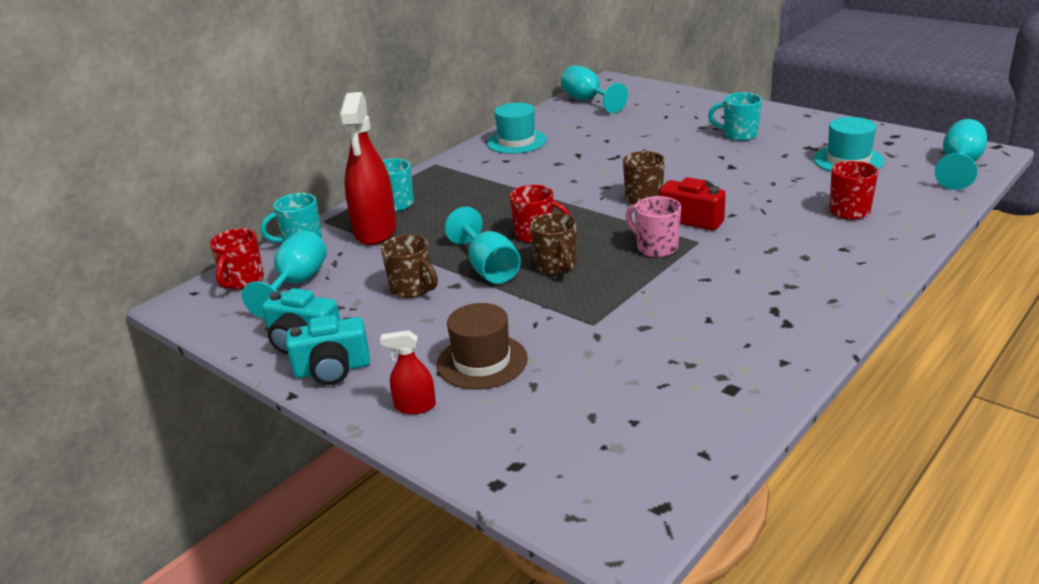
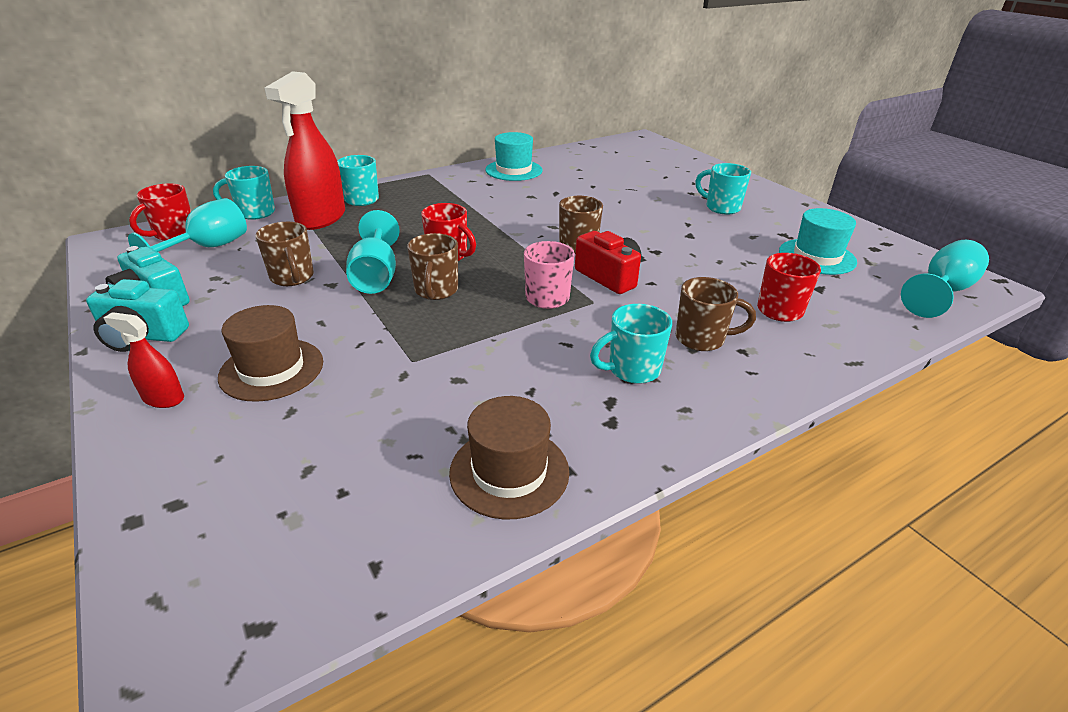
camera: 15 degrees right, 5 degrees up
(588, 100) = (607, 150): turquoise goblet -> none
(742, 374) = (509, 472): none -> brown hat
(772, 284) = (632, 370): none -> turquoise mug
(806, 248) = (702, 339): none -> brown mug

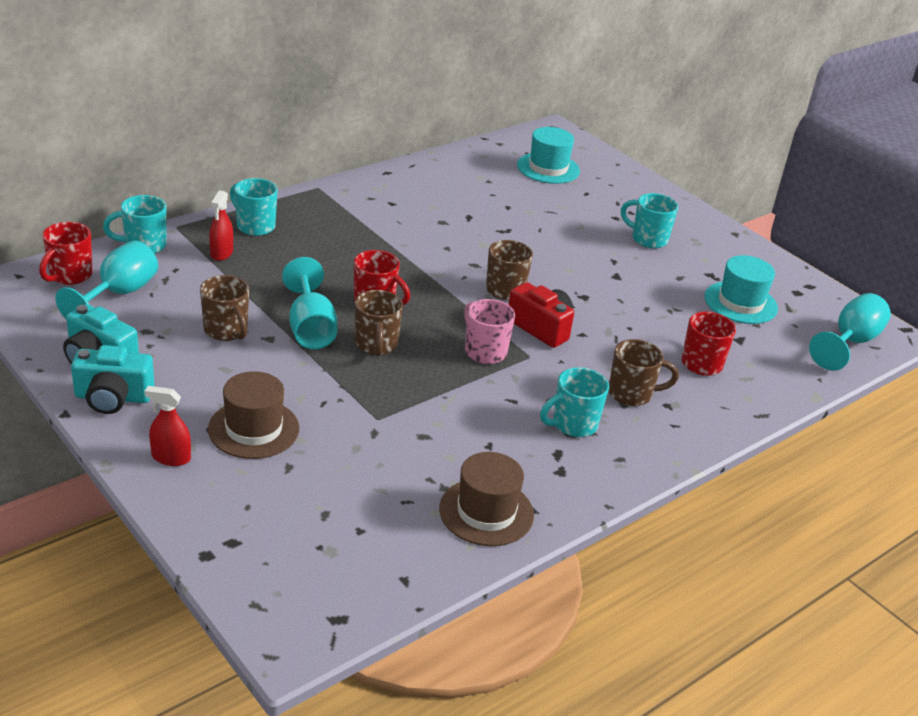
camera: 10 degrees left, 0 degrees up
(321, 218) = (221, 253): red spray bottle -> red spray bottle, size x0.47
(514, 170) = (415, 182): turquoise hat -> turquoise hat (548, 168)

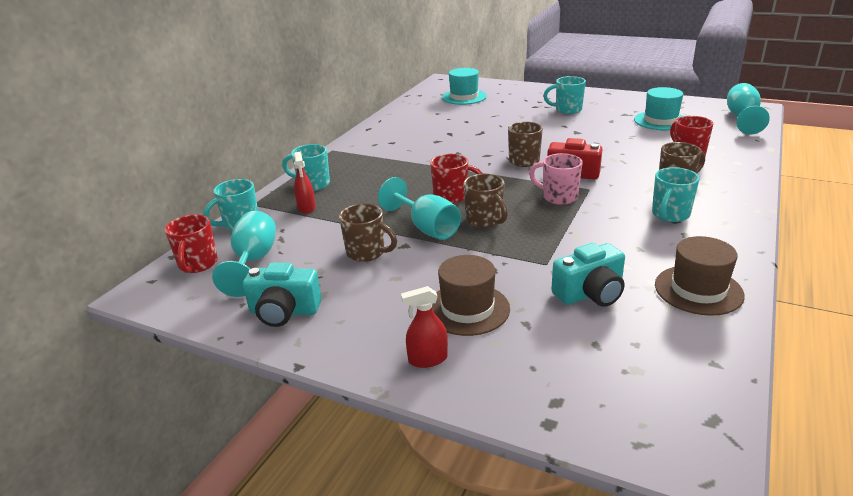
camera: 20 degrees left, 5 degrees down
(113, 397) = (327, 335): turquoise camera -> turquoise camera (590, 293)

